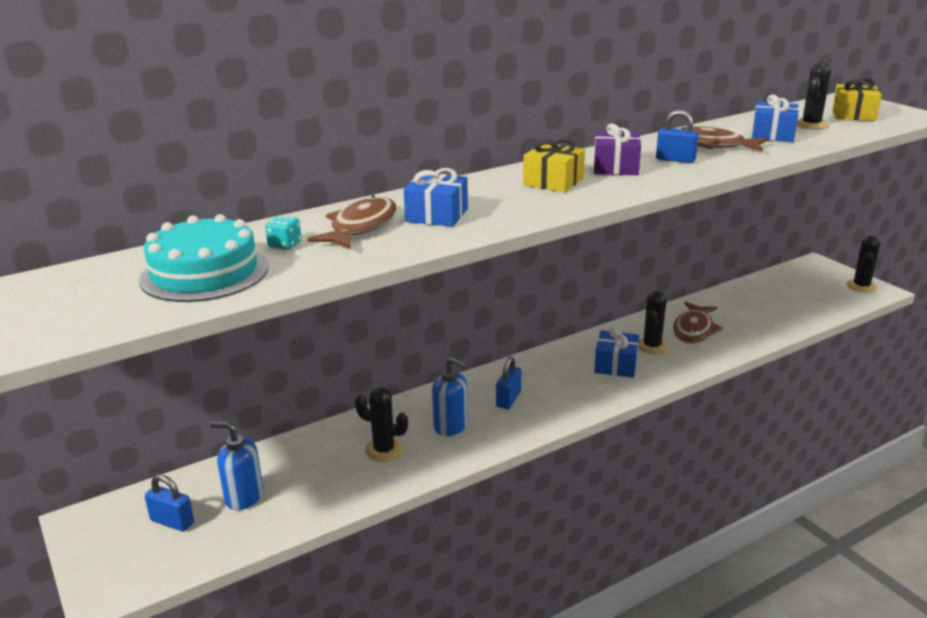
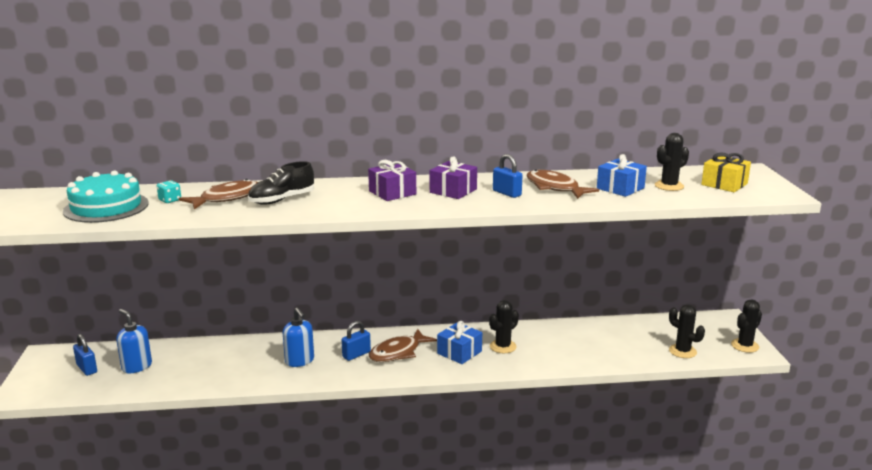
camera: 25 degrees right, 5 degrees down
(384, 450) = (242, 363): black cactus -> black cactus (682, 351)
(437, 215) = (282, 200): blue gift -> black shoe
(553, 182) = (392, 193): yellow gift -> purple gift
(694, 330) = (551, 343): brown fish -> brown fish (398, 352)

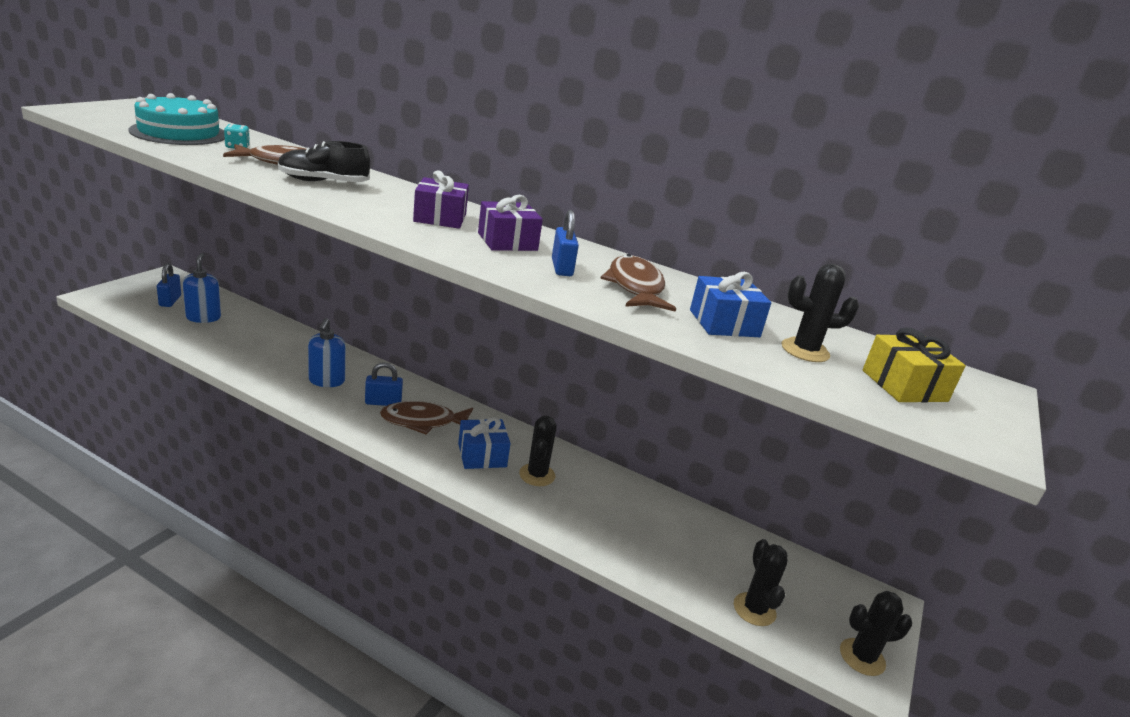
camera: 30 degrees right, 5 degrees up
(503, 346) = (537, 475): black cactus -> black cactus turned 75 degrees counterclockwise

